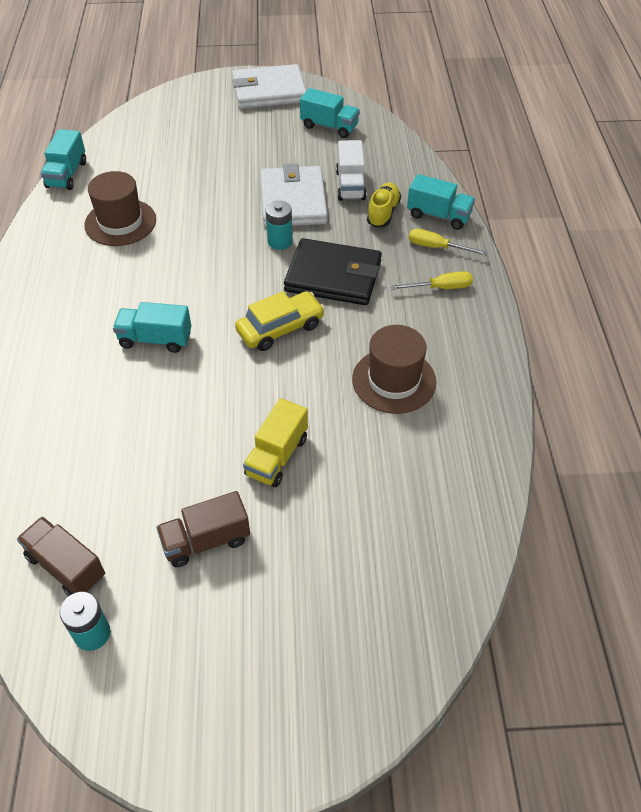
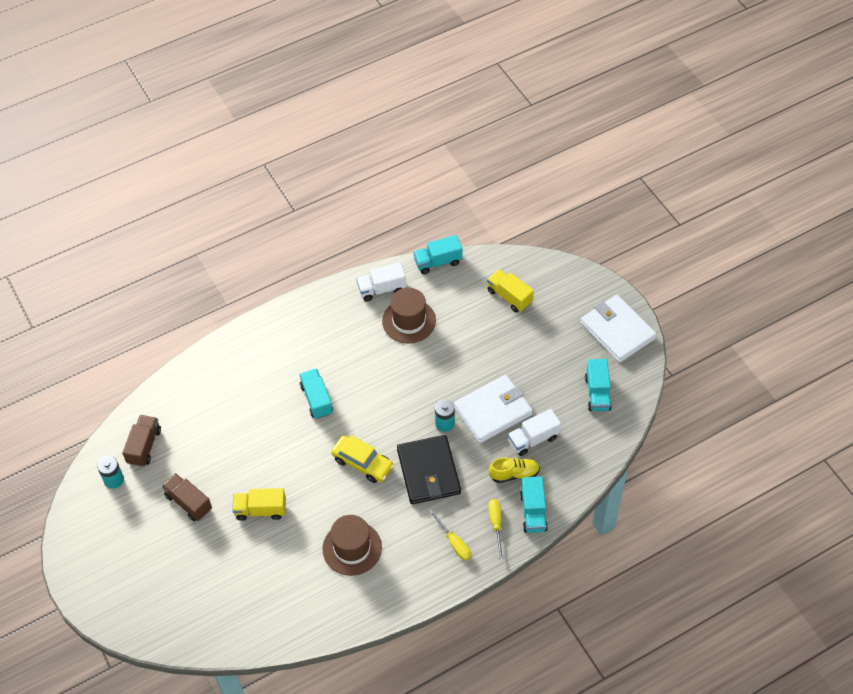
camera: 65 degrees right, 5 degrees up
(56, 229) = (381, 289): none -> white truck
(163, 141) = (509, 297): none -> yellow truck

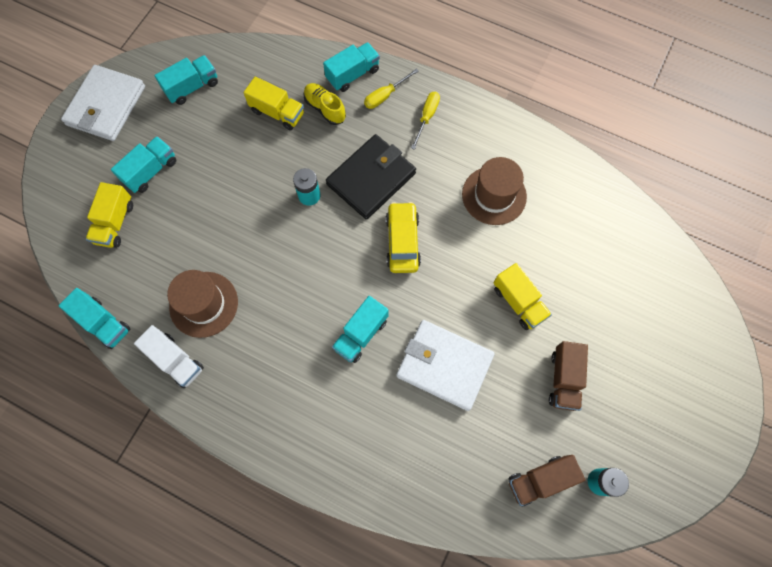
camera: 125 degrees left, 15 degrees up
(493, 411) = (267, 162): white wallet -> white wallet (444, 365)
(533, 439) = (277, 112): white truck -> yellow truck
(537, 334) = (151, 171): none -> turquoise truck

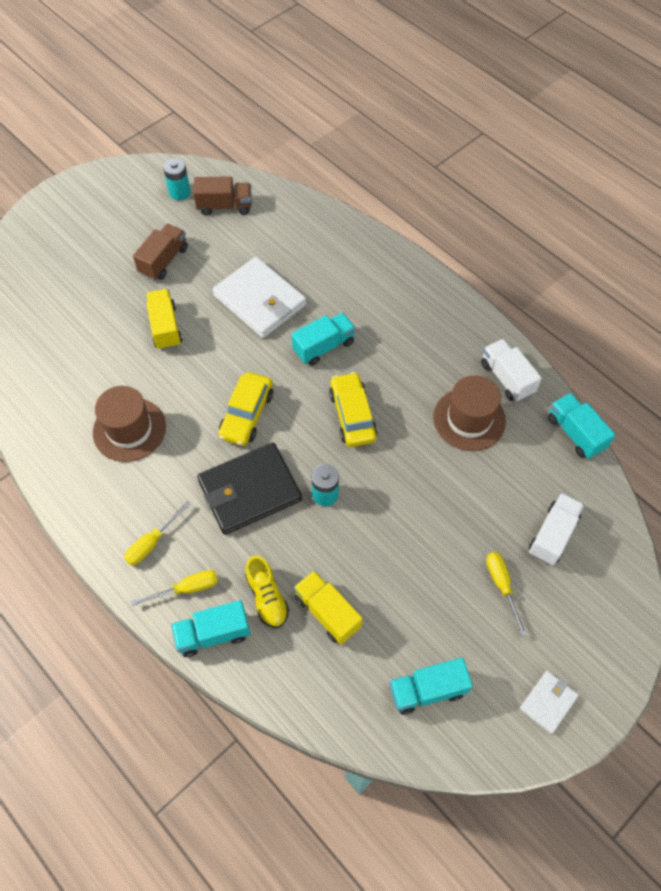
camera: 160 degrees left, 10 degrees down
(106, 106) = (548, 702): white wallet -> white wallet, size x0.50
(115, 223) = (552, 535): yellow truck -> white truck
(151, 171) = (501, 585): turquoise truck -> yellow screwdriver
(310, 272) = (352, 415): none -> yellow car

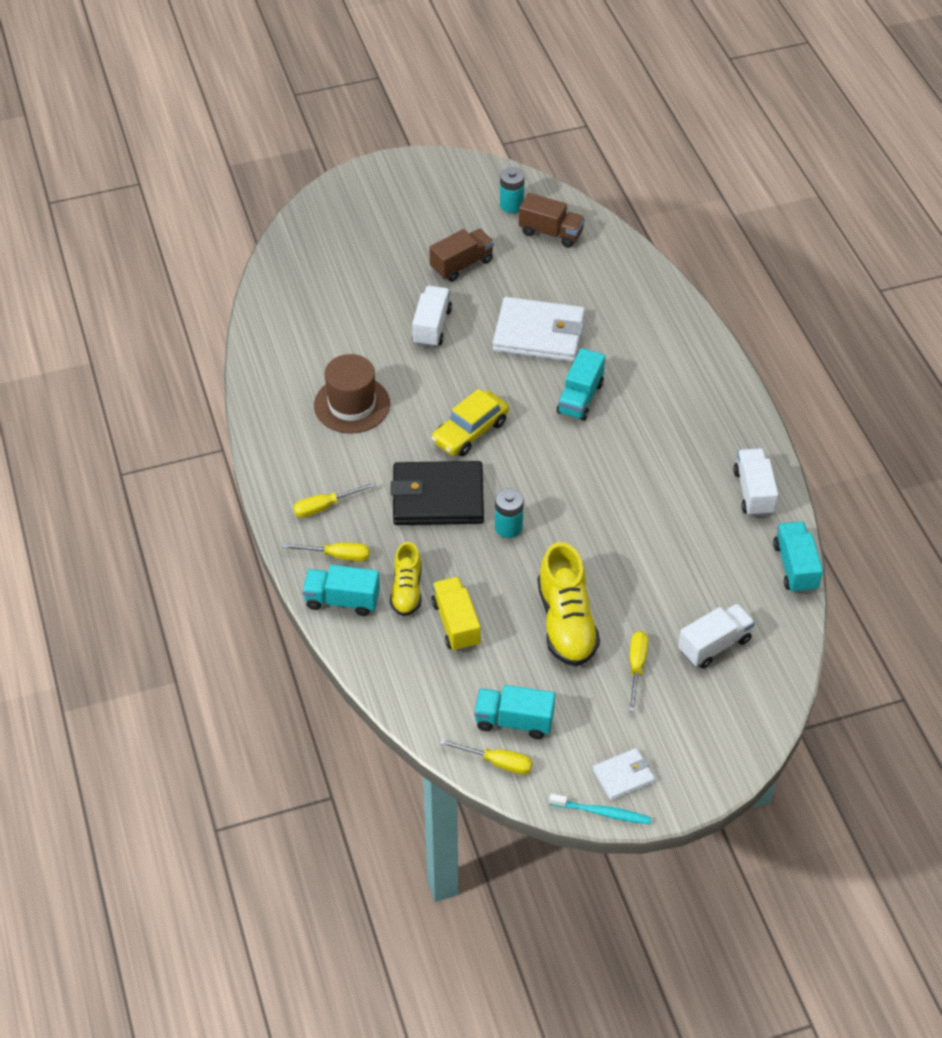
camera: 25 degrees right, 10 degrees down
(165, 327) = (432, 327): yellow truck -> white truck
(260, 300) = (538, 333): white wallet -> white wallet turned 60 degrees counterclockwise
(324, 347) = (580, 398): turquoise truck -> turquoise truck turned 120 degrees clockwise
(352, 415) = (574, 469): yellow car -> none
(421, 568) = (566, 622): none -> yellow shoe
(434, 741) = (497, 762): none -> yellow screwdriver
(469, 419) = (691, 515): brown hat -> none
(550, 750) = (602, 812): none -> turquoise toothbrush

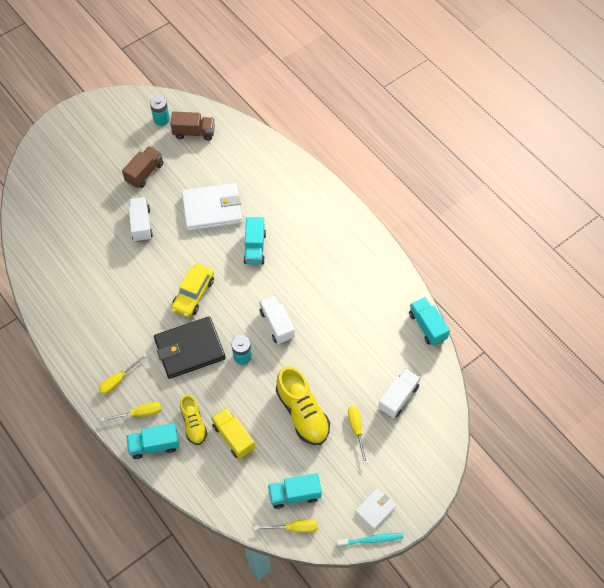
camera: 20 degrees left, 10 degrees up
(352, 404) = (109, 298): brown hat -> none
(753, 492) = (384, 282): white truck -> white truck (277, 324)

